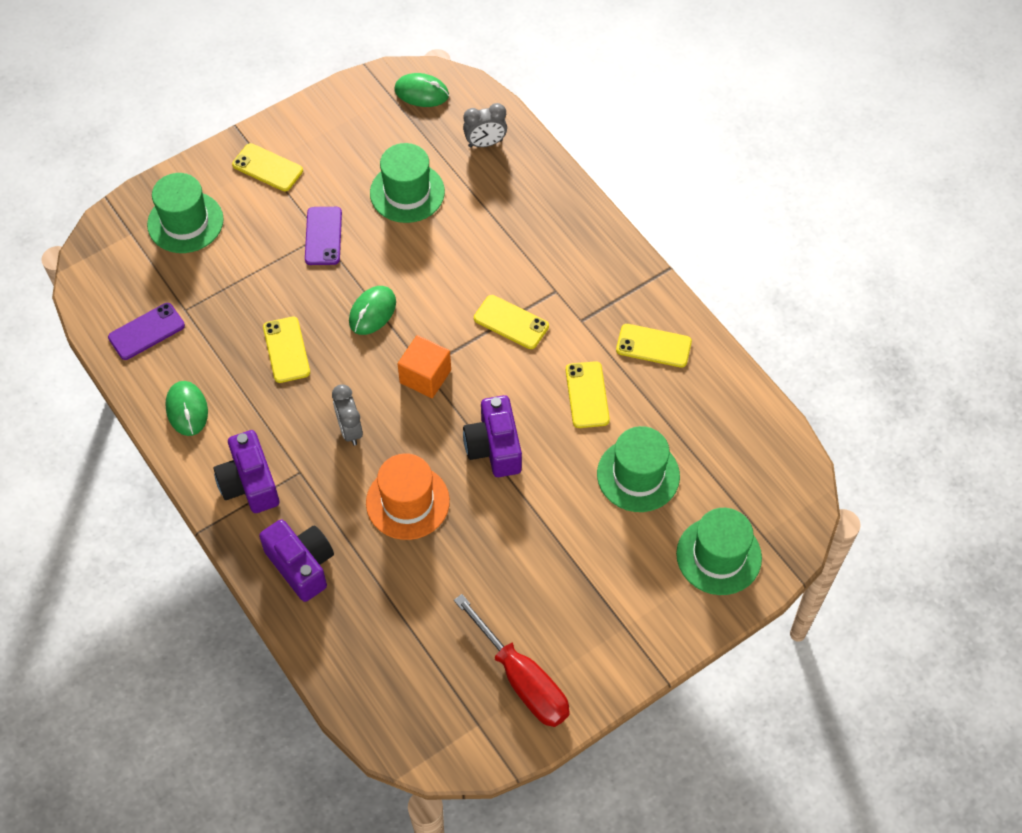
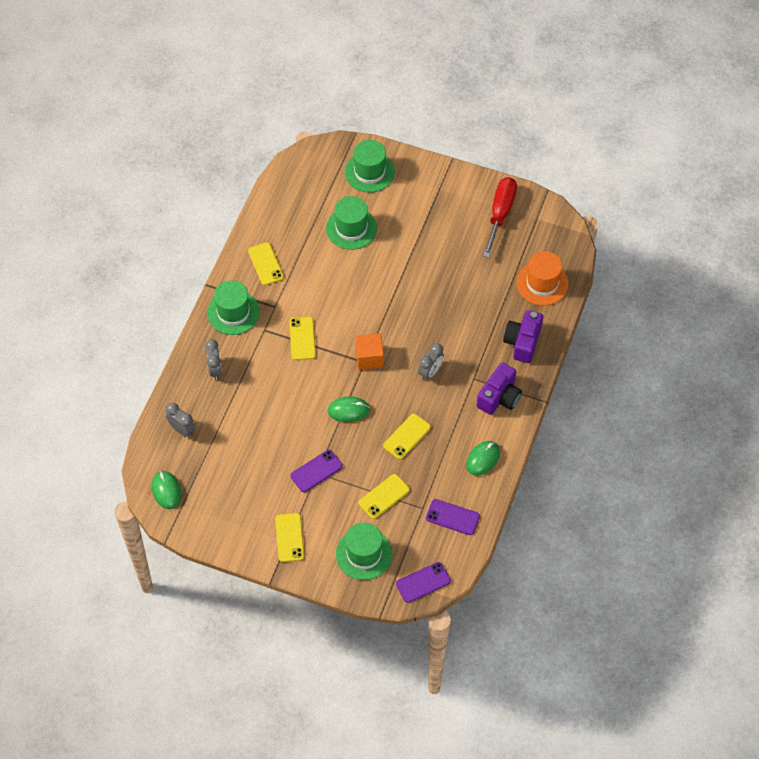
camera: 125 degrees left, 0 degrees up
(101, 256) = (423, 582): none -> purple phone
(407, 192) = (251, 448): green hat -> green hat (233, 312)
(407, 502) = (449, 318): orange hat -> orange hat (542, 283)
(494, 447) = (386, 299): purple camera -> none
(539, 213) = (215, 369): none -> grey clock
(587, 395) = (321, 276): yellow phone -> yellow phone (384, 496)

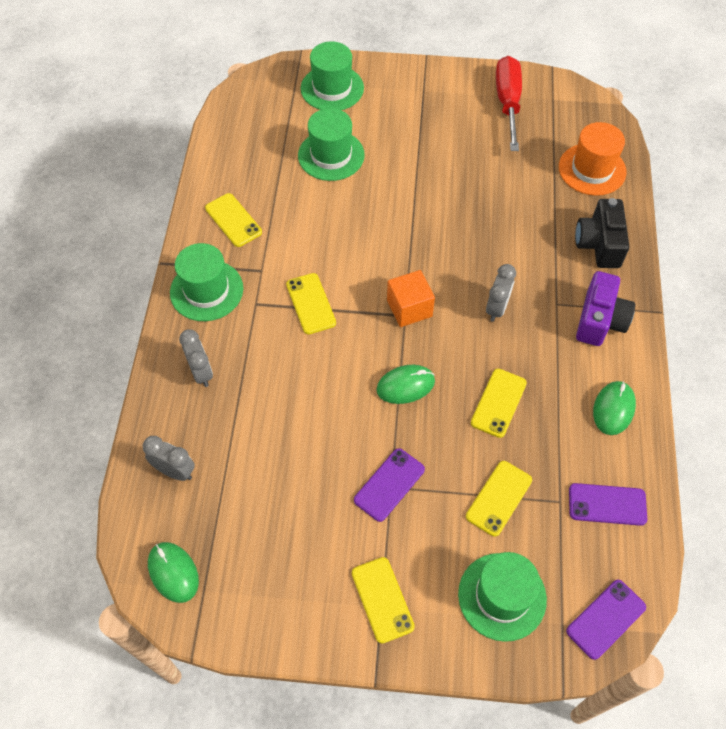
camera: 15 degrees left, 0 degrees up
(522, 342) = (599, 244): purple camera -> black camera

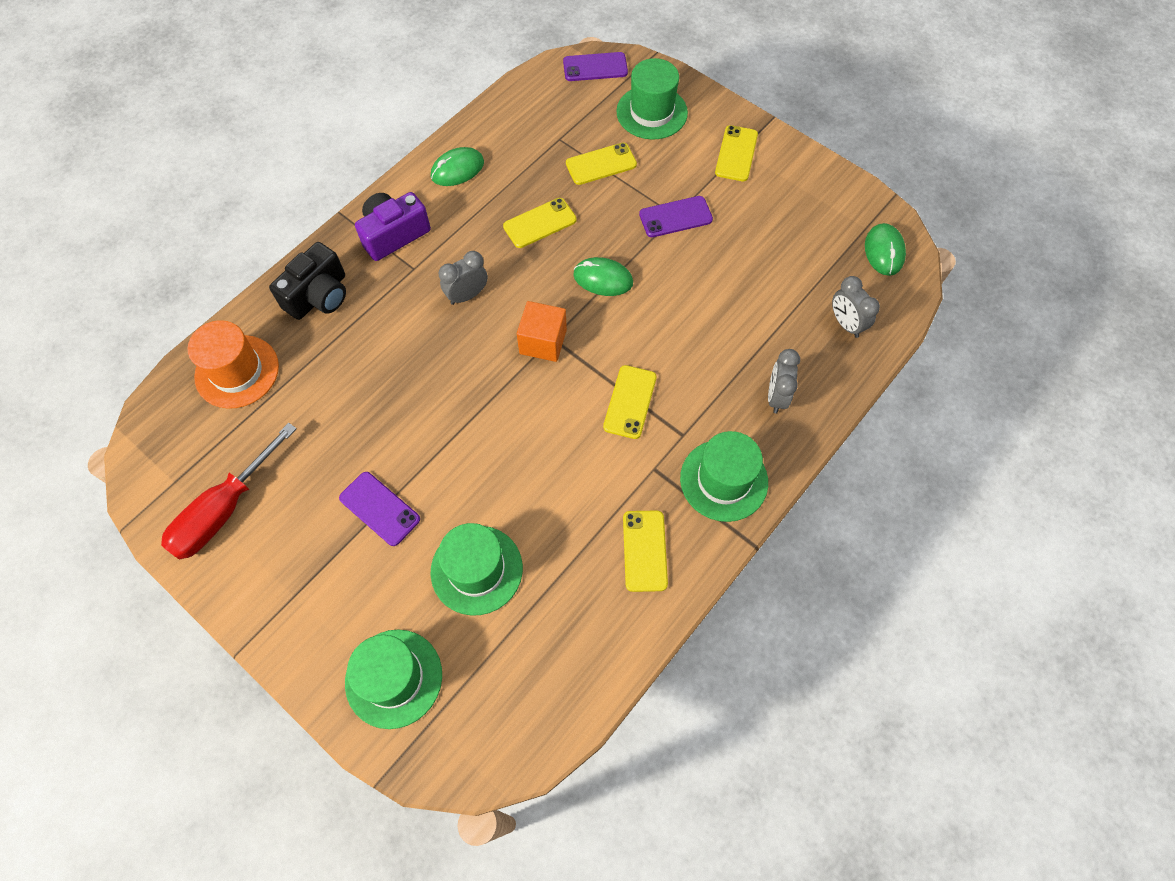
camera: 145 degrees left, 5 degrees up
(607, 504) = (528, 119): purple phone -> purple phone (379, 509)

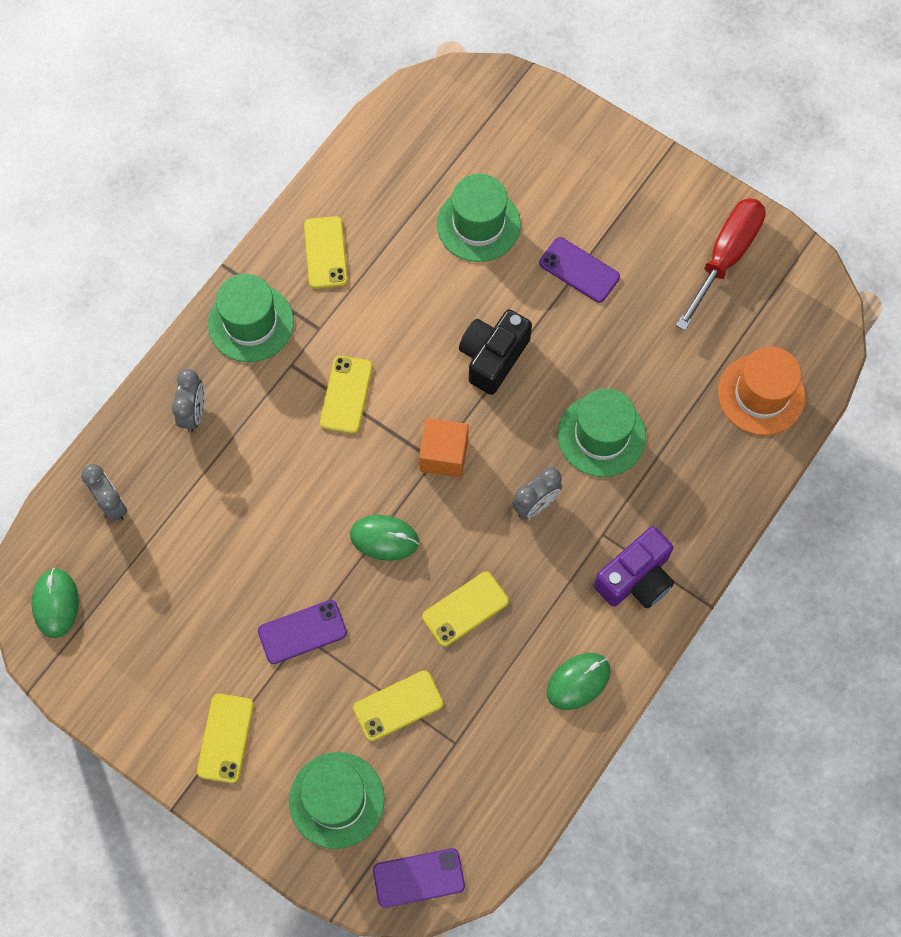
camera: 175 degrees right, 5 degrees up
(319, 296) = (701, 490): black camera -> black camera (493, 357)
(394, 678) = (534, 135): green hat -> green hat (601, 435)

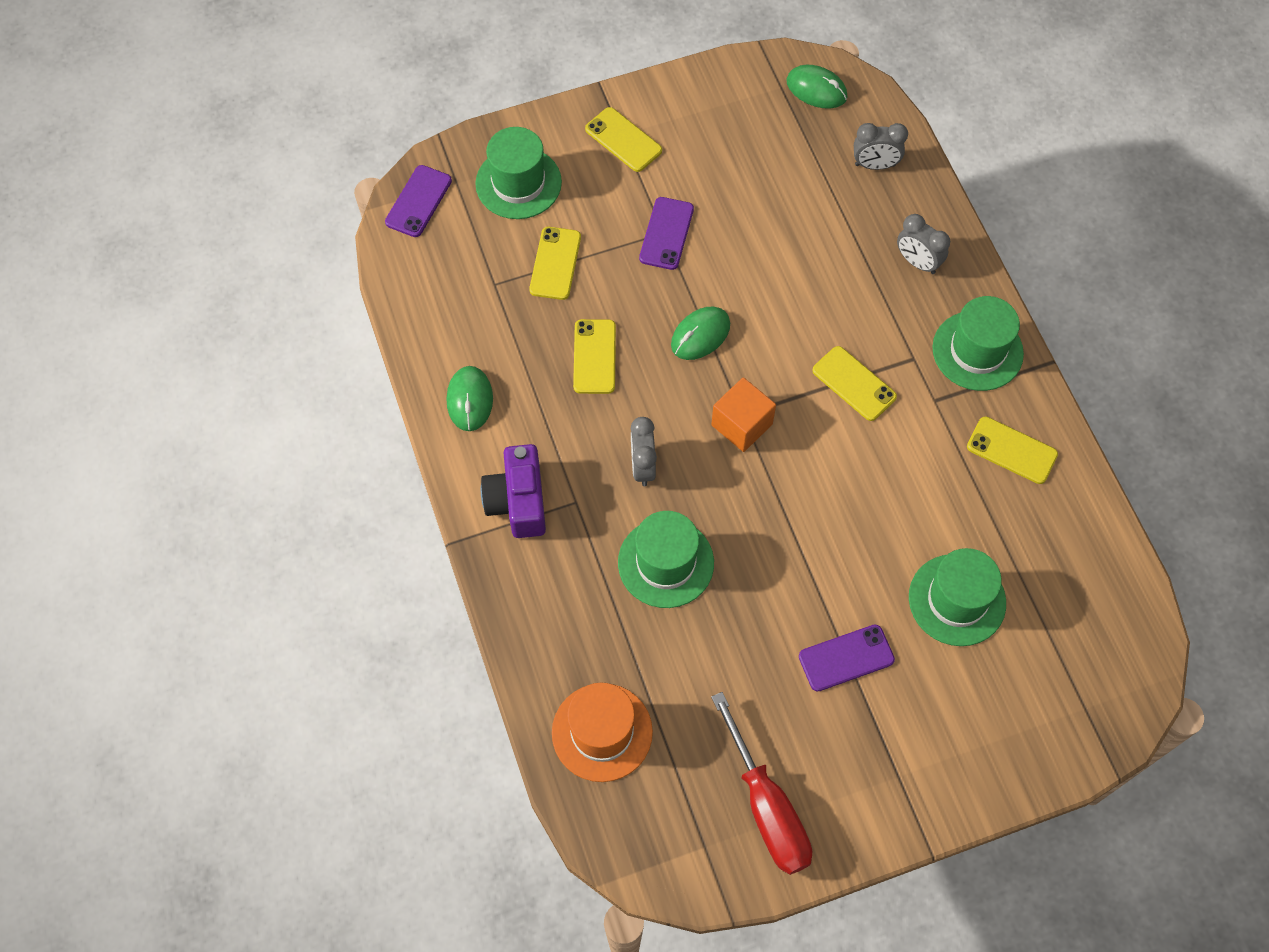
camera: 125 degrees right, 5 degrees down
(493, 357) = (807, 523): black camera -> none

